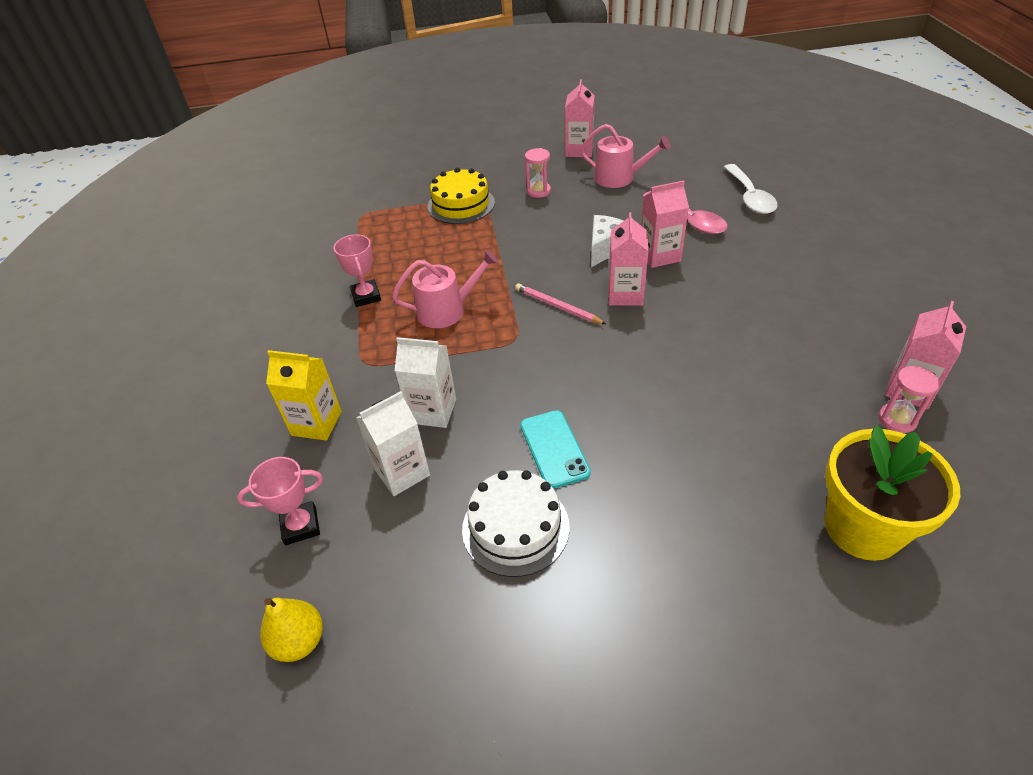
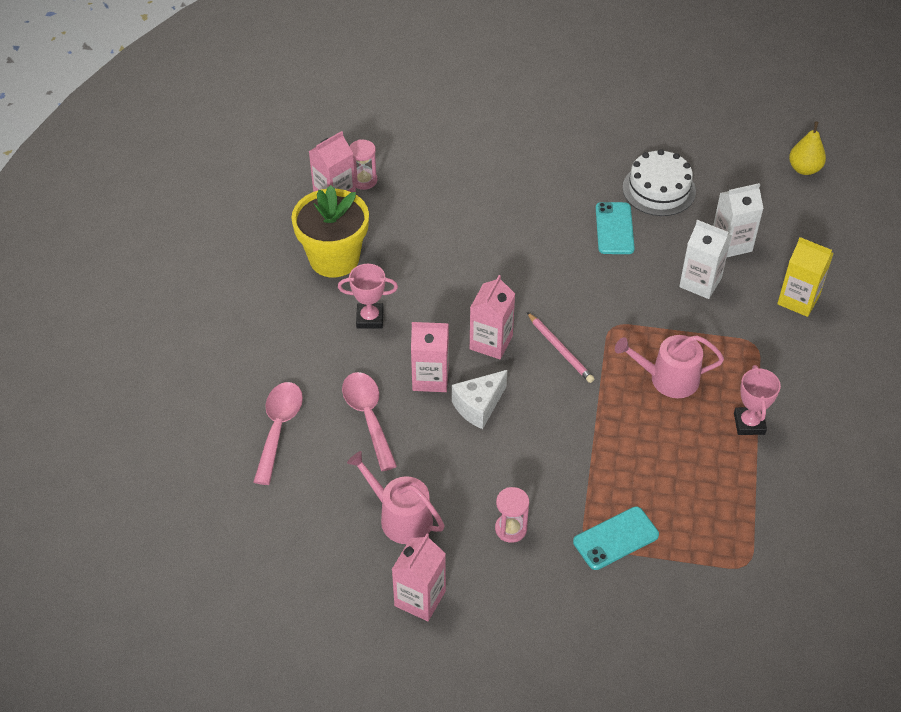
camera: 165 degrees left, 5 degrees up
(300, 526) = (807, 229): pink trophy -> pink trophy (370, 318)
(461, 204) = (616, 538): yellow cake -> turquoise phone
(749, 197) = (278, 428): white spoon -> pink spoon
(862, 528) = (445, 134): yellow flower pot -> yellow flower pot (334, 259)

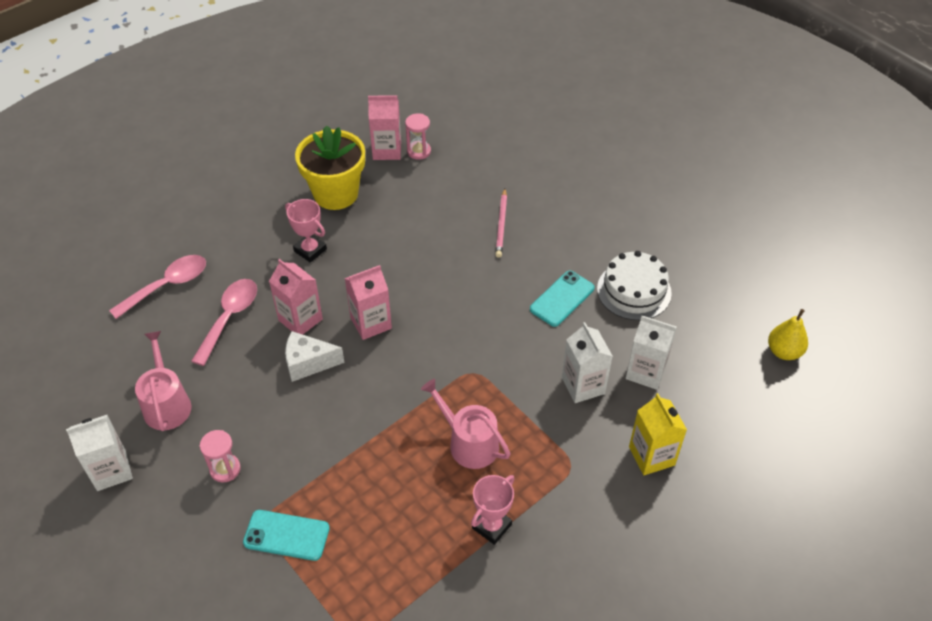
camera: 40 degrees right, 0 degrees up
(420, 598) = (111, 470): pink carton -> white carton
(560, 349) = (414, 362): pink pencil -> pink pencil (501, 225)

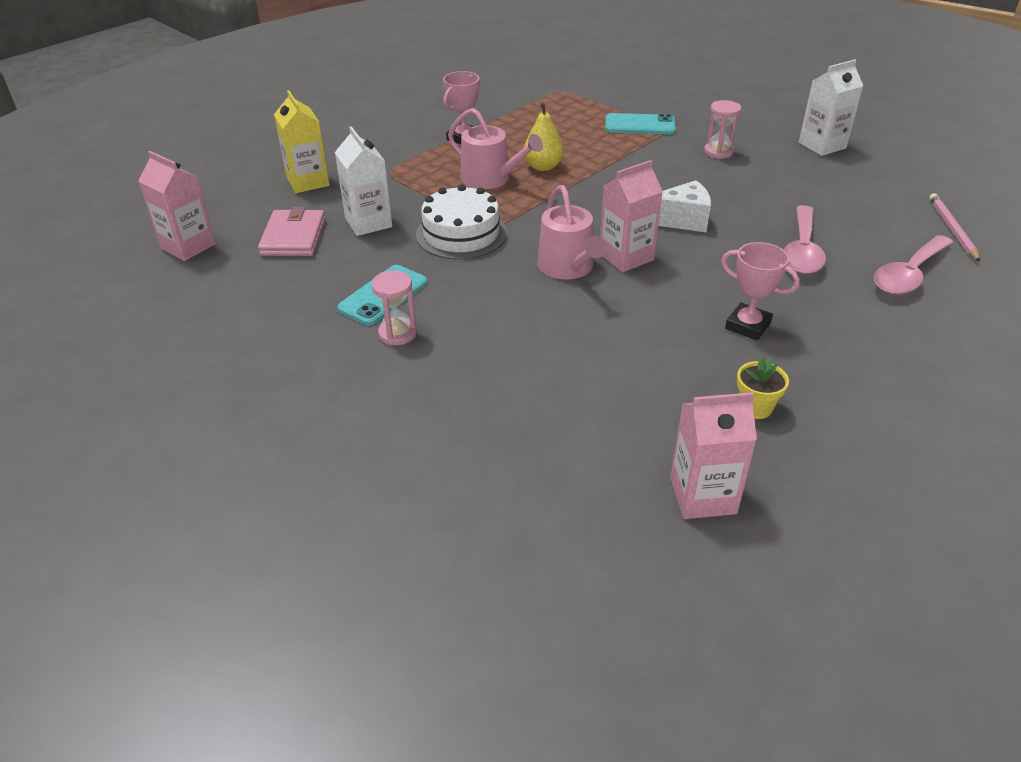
camera: 175 degrees right, 10 degrees down
(166, 404) = (811, 184): pink watering can -> pink watering can (568, 267)
(300, 319) = (714, 254): pink carton -> pink carton (188, 246)
(336, 193) = (755, 407): yellow flower pot -> yellow flower pot, size x0.43
(419, 151) = (640, 498): pink hourglass -> pink hourglass (397, 333)
(501, 225) = (469, 379): pink pencil -> pink pencil (952, 229)
(634, 291) = (283, 310): white cake -> white cake (461, 233)
(646, 372) = (293, 237): white carton -> pink wallet
(784, 351) = (116, 264): yellow pear -> yellow pear (543, 166)

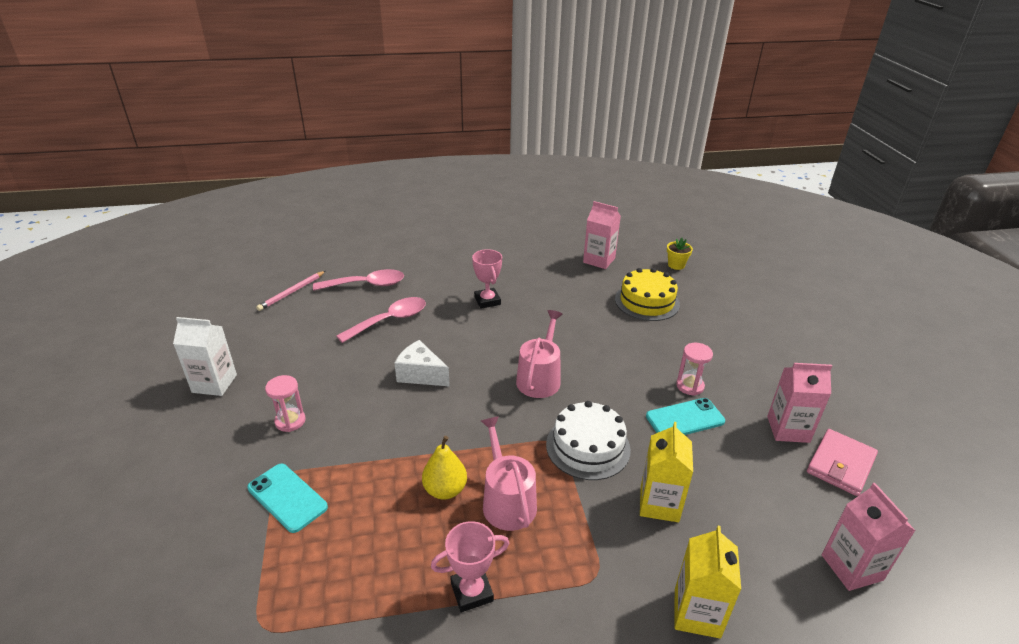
camera: 145 degrees left, 5 degrees down
(293, 237) = (738, 522): pink wallet -> pink wallet (840, 464)
(368, 222) = (659, 503): white carton -> yellow carton
(543, 440) = (647, 301): none -> yellow cake
(626, 257) = (494, 367): pink carton -> pink carton (788, 429)
(755, 407) = (537, 273): yellow flower pot -> yellow flower pot (676, 265)

